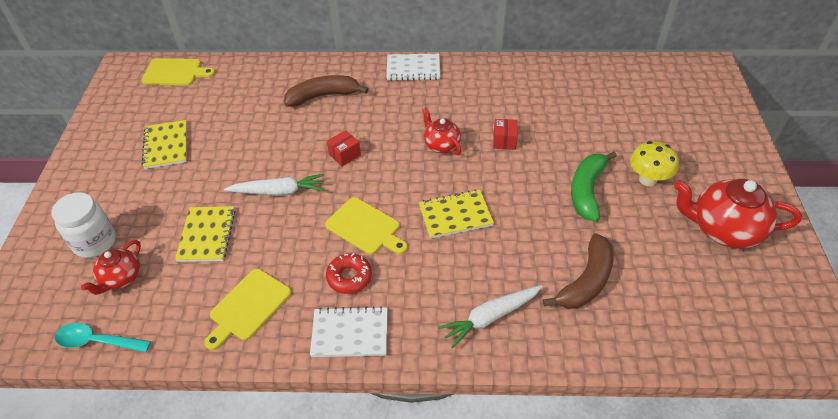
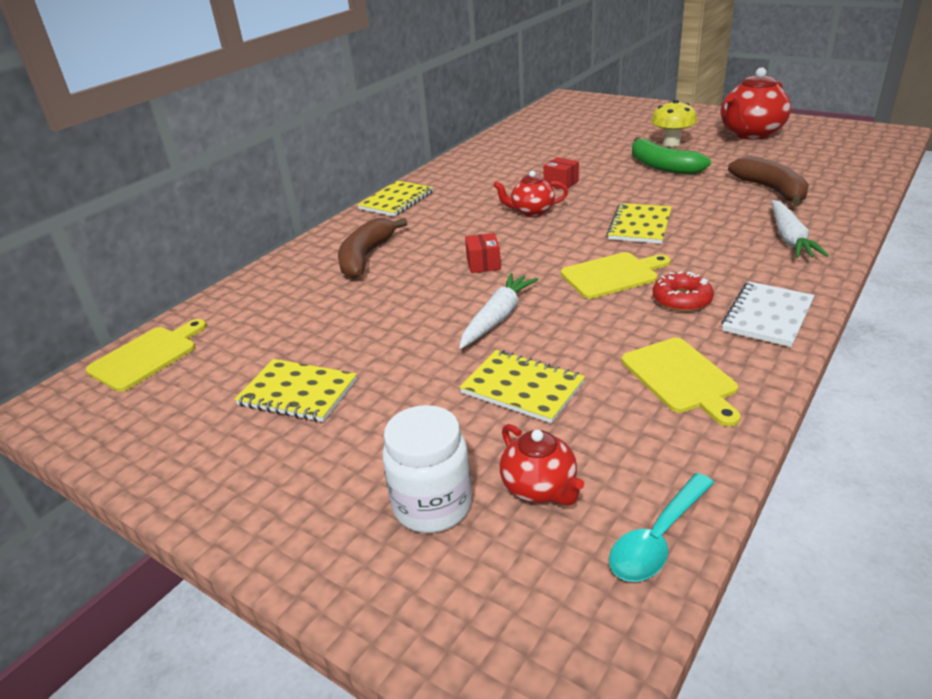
camera: 55 degrees left, 15 degrees down
(413, 69) = (396, 200): white notebook -> yellow notebook

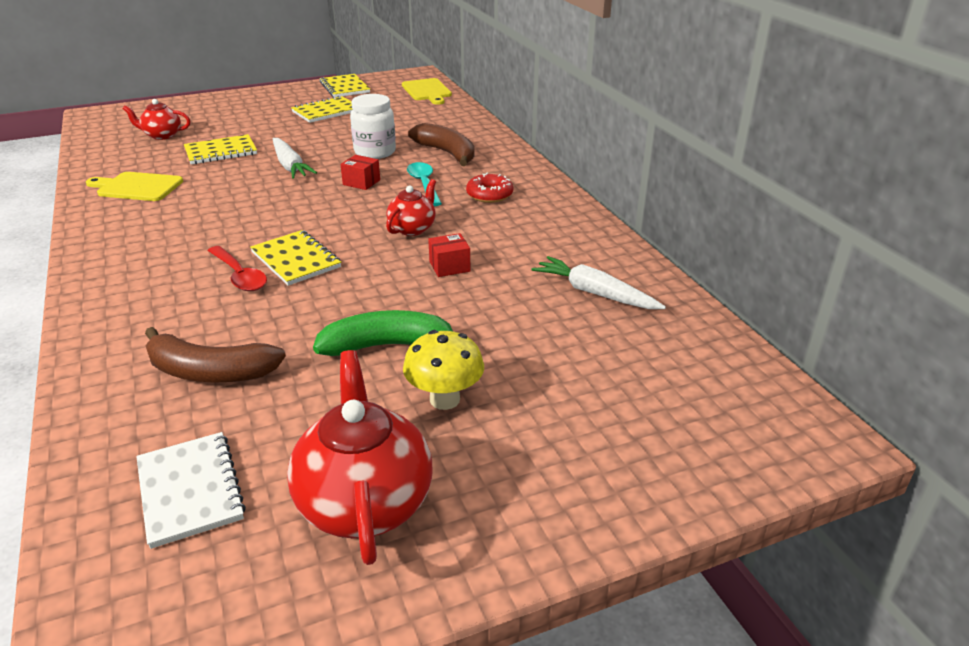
camera: 120 degrees right, 0 degrees up
(396, 200) = (539, 186): yellow notebook -> yellow notebook (344, 87)
(432, 506) = (200, 118): white jar -> white jar (375, 152)
(612, 275) = (256, 215): yellow cutting board -> none
(658, 539) = (94, 144): turquoise spoon -> turquoise spoon (424, 184)
(681, 299) = (183, 222): red donut -> red donut (489, 194)
(692, 231) = (239, 276): none -> red spoon
(767, 316) = (108, 238): white notebook -> white notebook (190, 490)
(789, 238) = (137, 311): white carrot -> white carrot (595, 293)

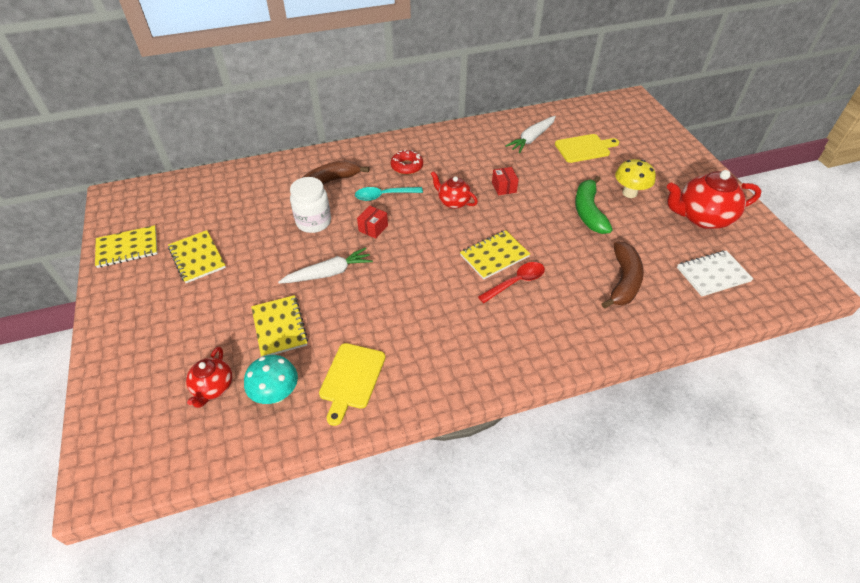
camera: 85 degrees left, 15 degrees up
(139, 158) = (276, 394): none -> turquoise mushroom
(427, 91) = (172, 190): yellow cutting board -> yellow cutting board (584, 148)

